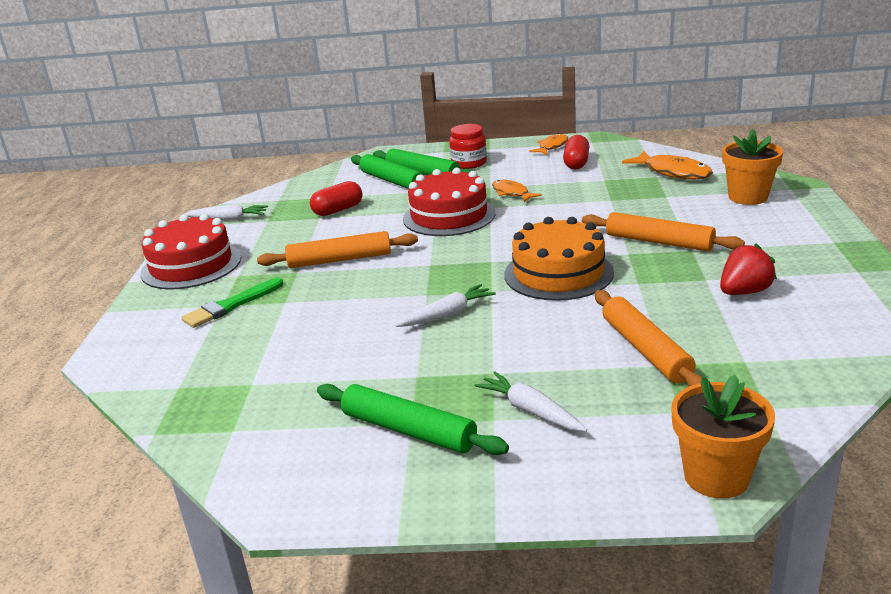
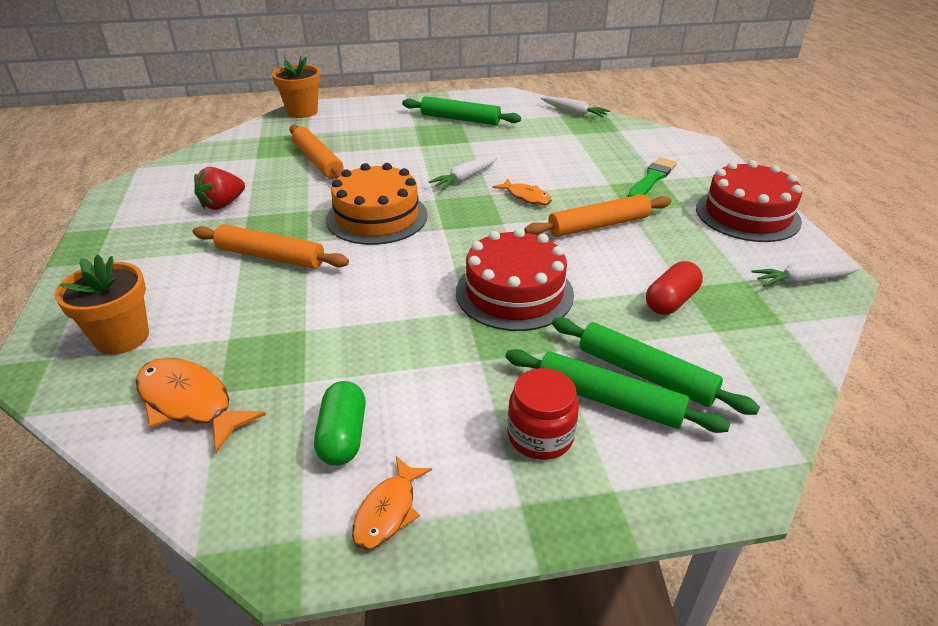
camera: 165 degrees right, 10 degrees up
(511, 193) = (443, 342): orange fish -> orange fish (526, 197)
(530, 411) = (394, 129): white carrot -> white carrot (574, 113)
(576, 163) = (343, 436): red capsule -> green capsule

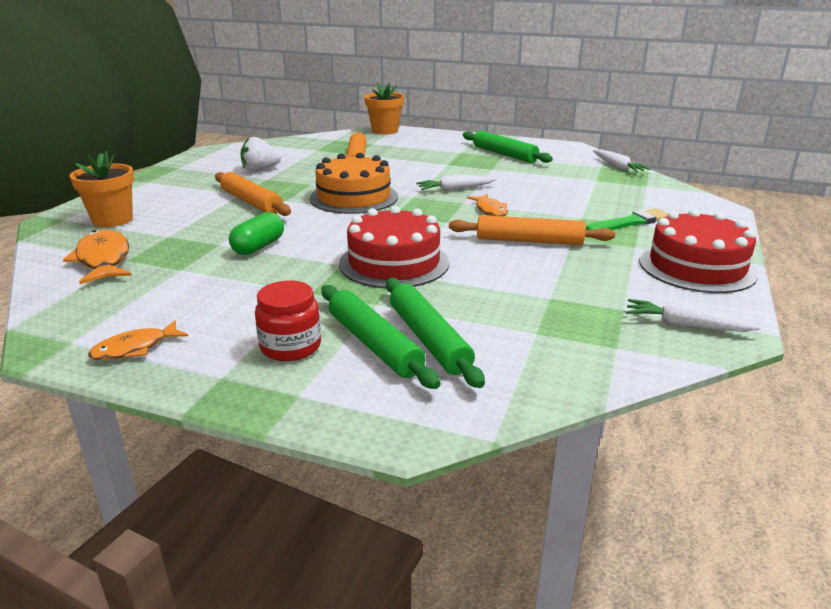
camera: 30 degrees right, 10 degrees down
(222, 204) = (260, 170): red strawberry -> white strawberry
(343, 436) = (163, 303): green capsule -> green capsule (258, 247)
(671, 301) = (523, 303): red capsule -> none

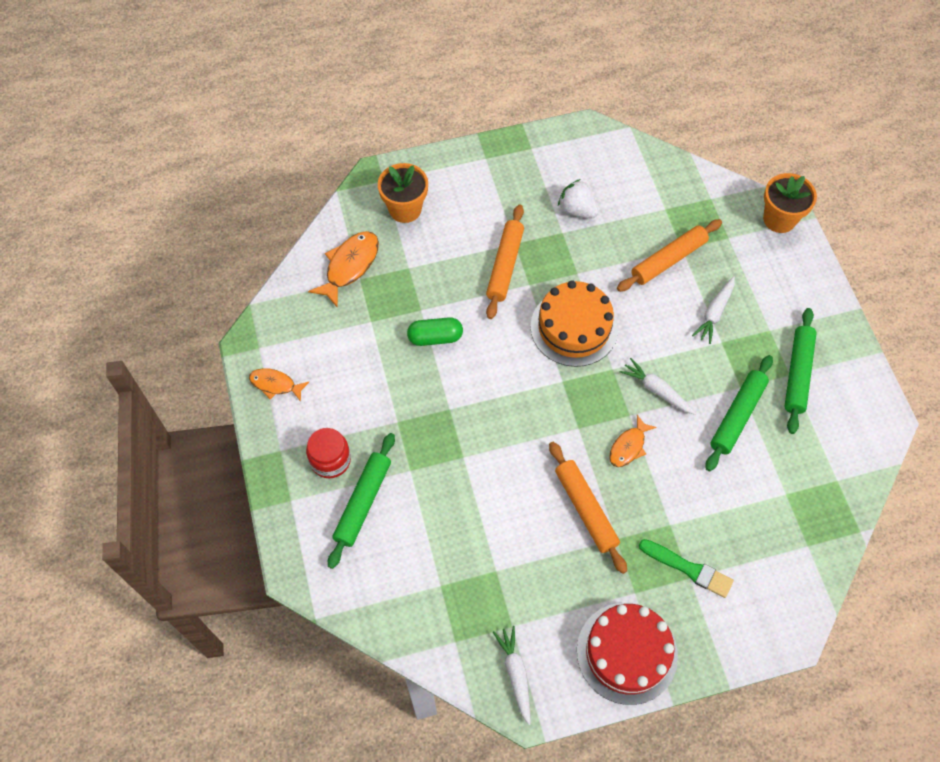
camera: 55 degrees right, 35 degrees up
(394, 263) = (475, 441): red cake -> none
(428, 339) = (389, 528): green rolling pin -> green rolling pin (737, 416)
(617, 167) = (847, 497): white carrot -> white carrot (714, 313)

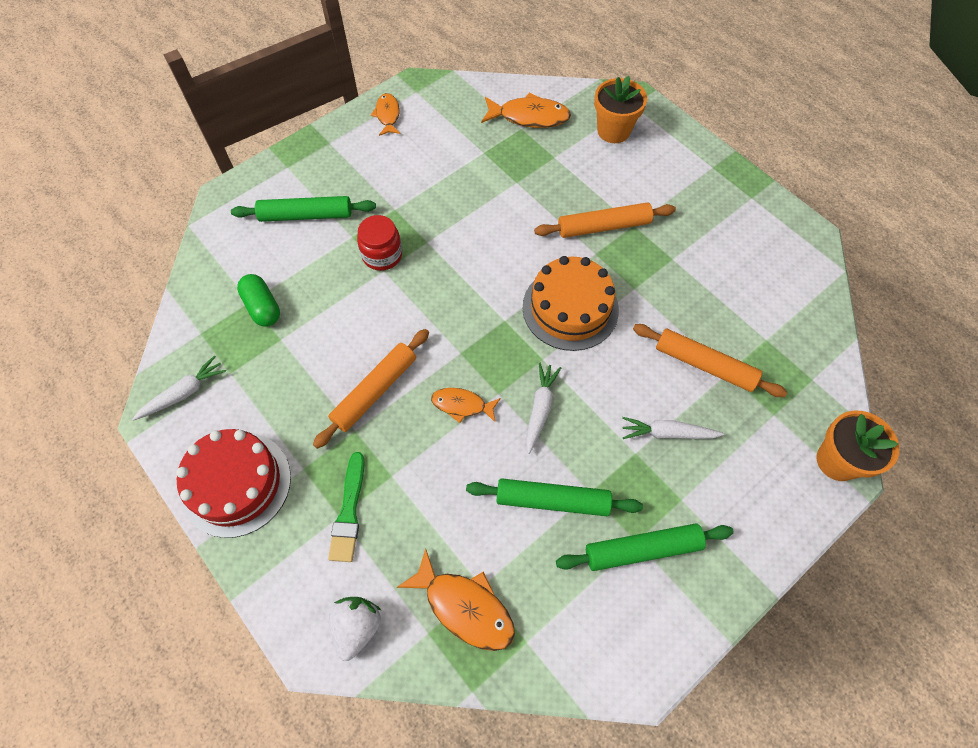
camera: 65 degrees right, 0 degrees up
(330, 460) = (335, 178): red jar -> red jar (382, 255)
(435, 337) = (494, 203): green capsule -> green capsule (262, 307)
(577, 210) = (708, 261): white strawberry -> white strawberry (357, 627)
(797, 512) = (465, 607): none -> orange fish

